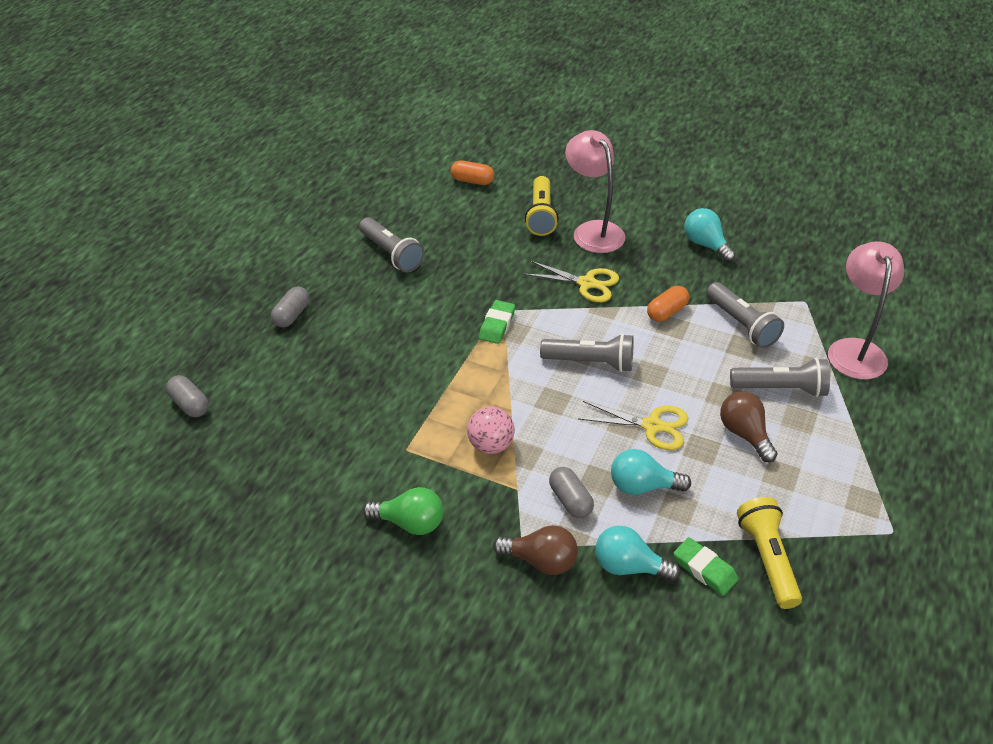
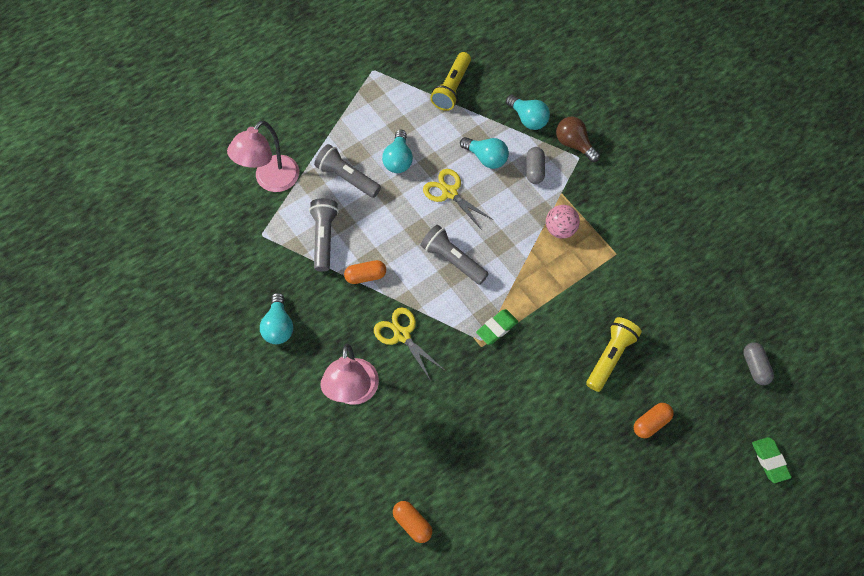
camera: 150 degrees left, 20 degrees up
(292, 315) = (651, 423): grey capsule -> orange capsule
(391, 254) = (538, 456): grey flashlight -> none
(410, 523) = (637, 202): green light bulb -> none
(541, 215) = (382, 436): yellow flashlight -> yellow flashlight (610, 357)
(704, 569) = (489, 99): green eraser -> green eraser (769, 461)
(744, 434) = (398, 160): brown light bulb -> turquoise light bulb

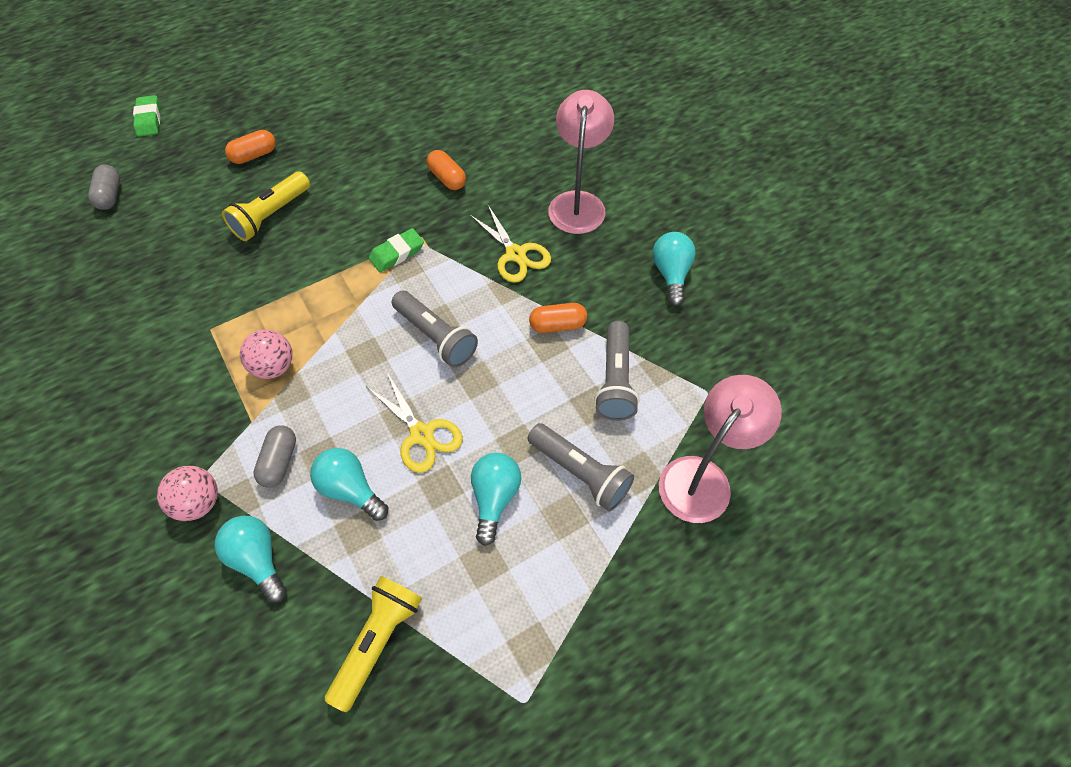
camera: 175 degrees left, 5 degrees down
(412, 523) = (523, 98): orange capsule -> orange capsule (447, 178)
(574, 144) = (198, 502): brown light bulb -> pink ball

